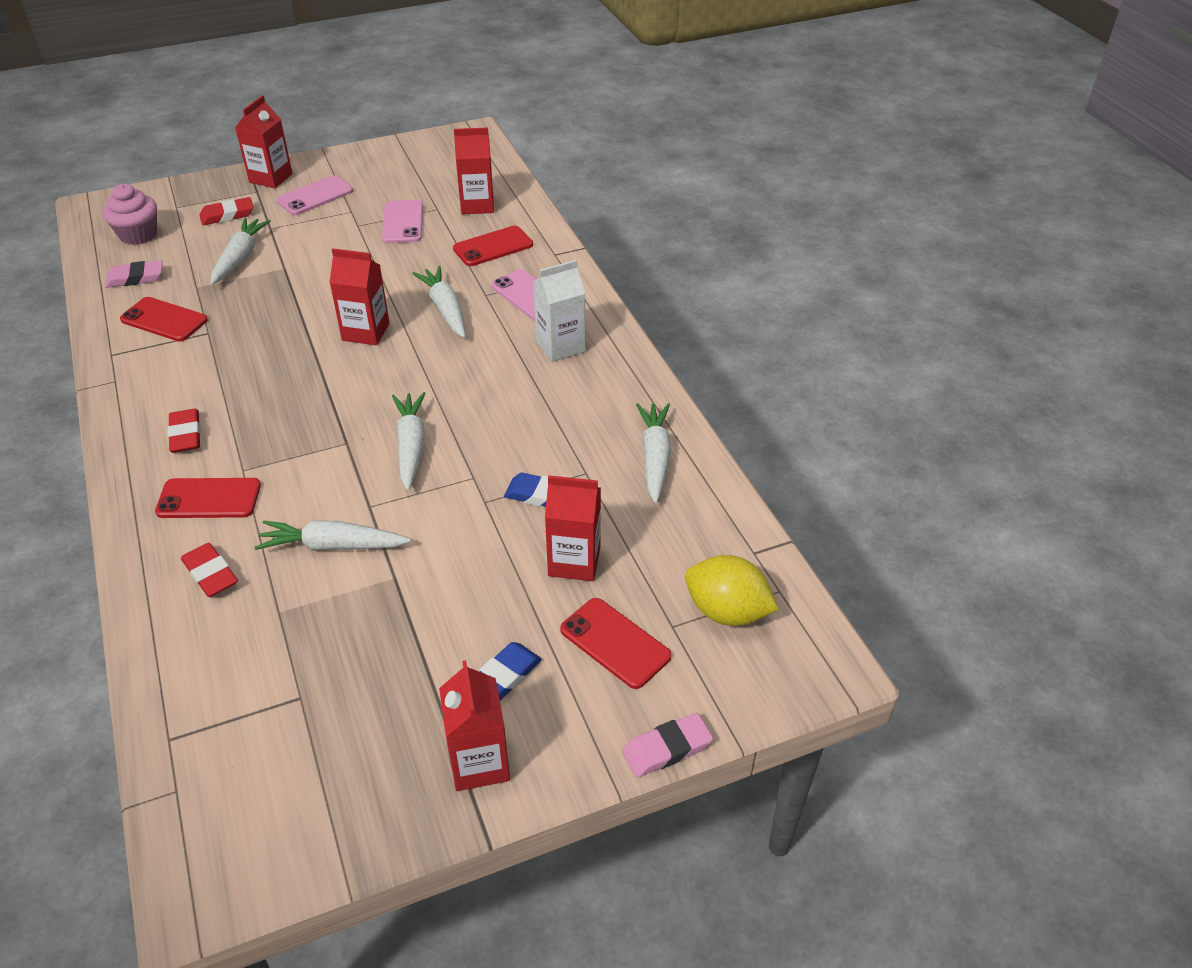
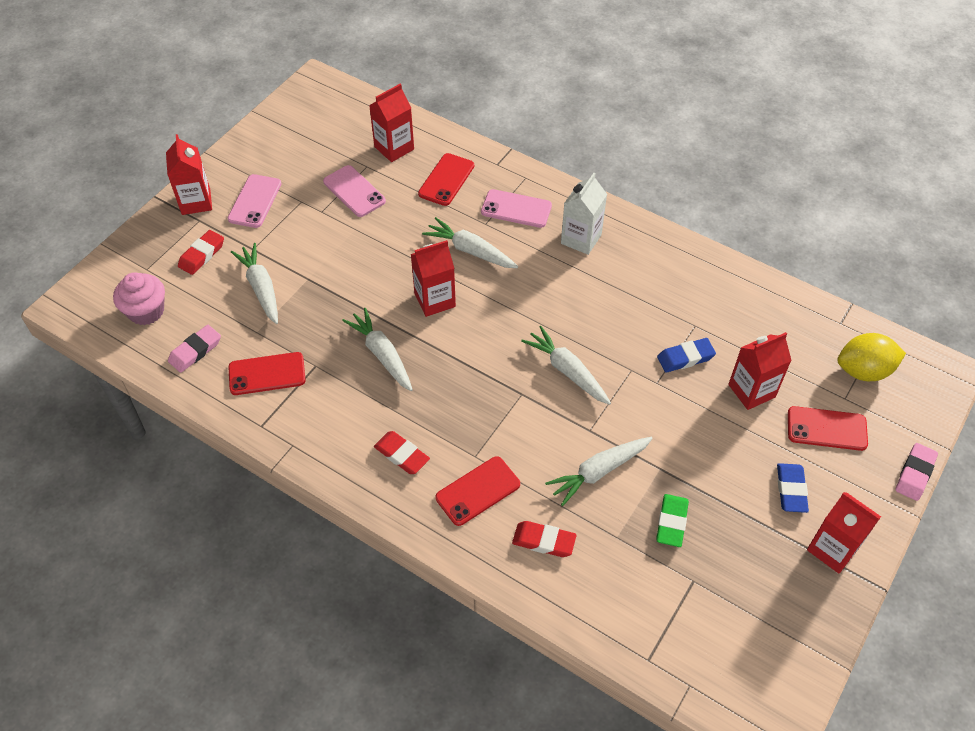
camera: 35 degrees left, 10 degrees up
(345, 631) = (671, 522): none -> green eraser
(654, 457) = (724, 290): white carrot -> white carrot (382, 354)

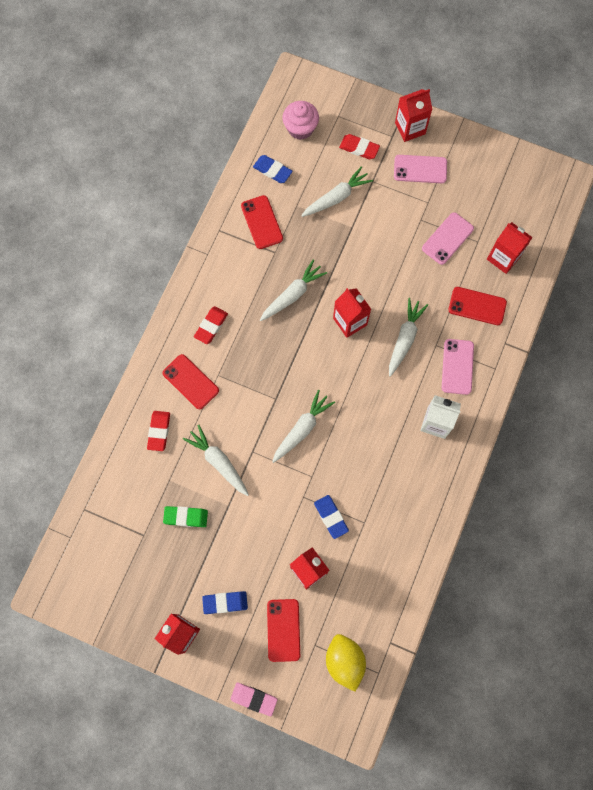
camera: 80 degrees right, 20 degrees up
(195, 351) = (272, 170): pink eraser -> blue eraser

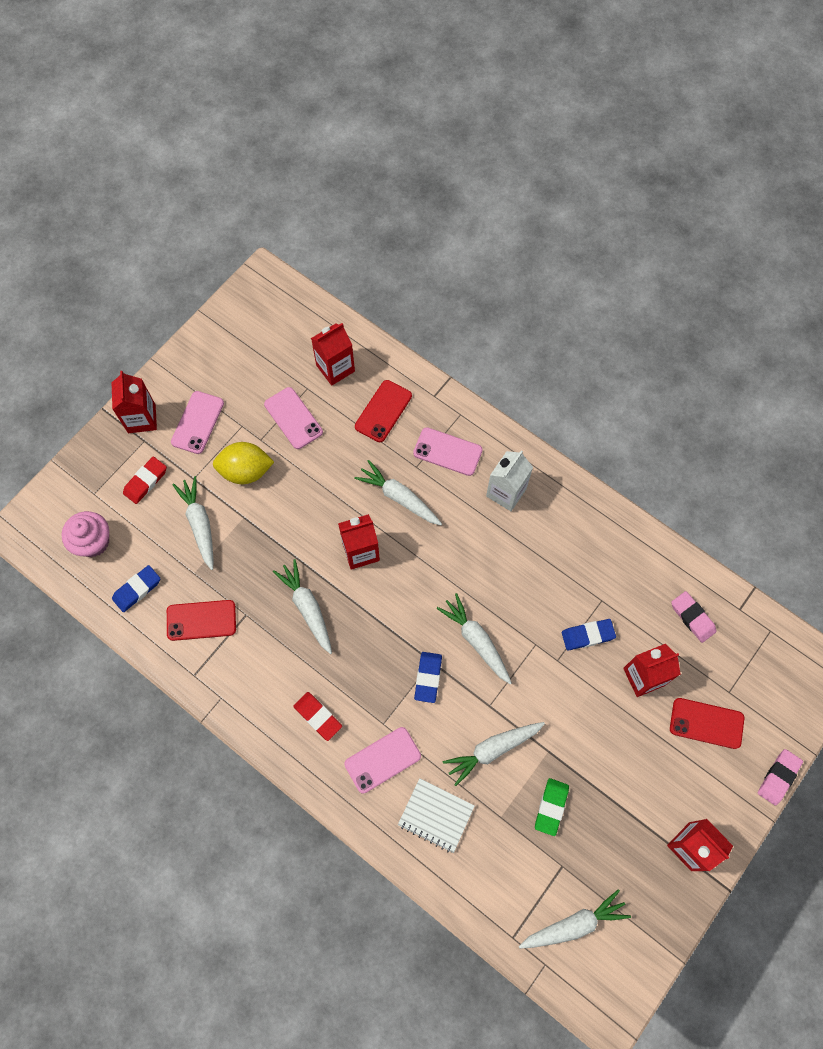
camera: 75 degrees left, 5 degrees down
(103, 553) = (574, 924): none -> white carrot
(159, 431) = (436, 815): red eraser -> white notebook
(190, 382) = (382, 760): red phone -> pink phone
(225, 602) = (663, 784): blue eraser -> blue eraser (428, 678)
(344, 661) = (752, 664): yellow lemon -> yellow lemon (245, 471)
(371, 602) = (692, 618): none -> pink eraser

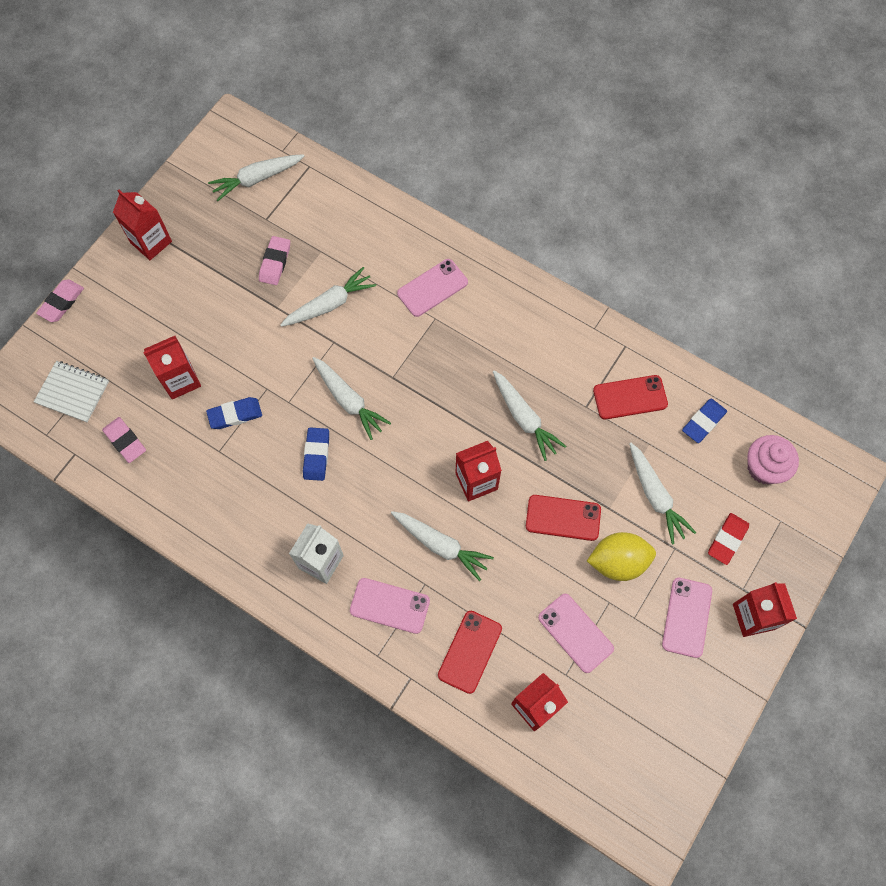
camera: 175 degrees right, 0 degrees up
(318, 716) = (498, 319): red eraser -> none
(428, 678) = (395, 362): blue eraser -> blue eraser (316, 455)
(436, 815) = (379, 248): white notebook -> white notebook (72, 392)
(551, 807) = (275, 262): green eraser -> pink eraser
(706, 723) = (123, 343): red phone -> red phone (563, 517)

